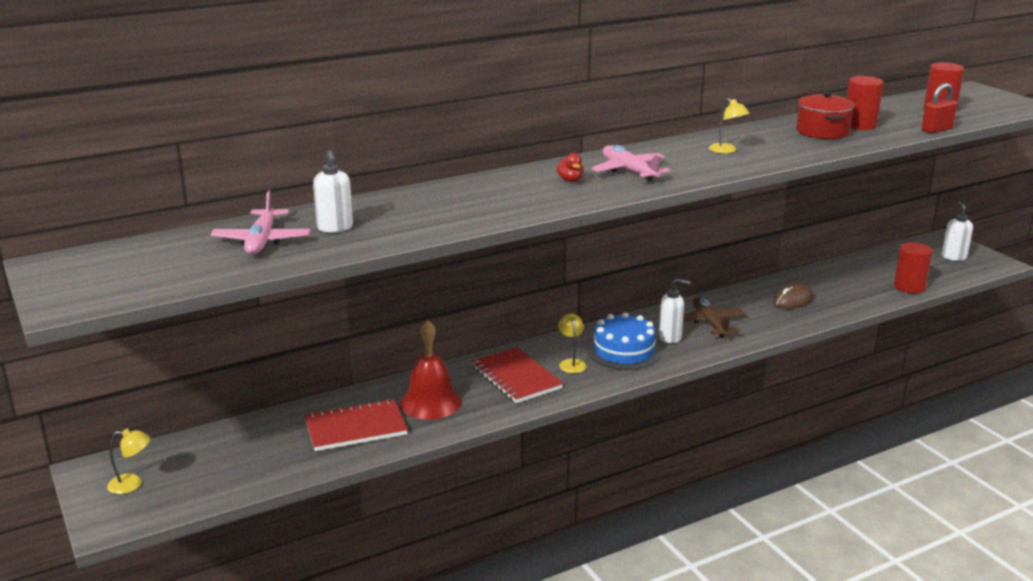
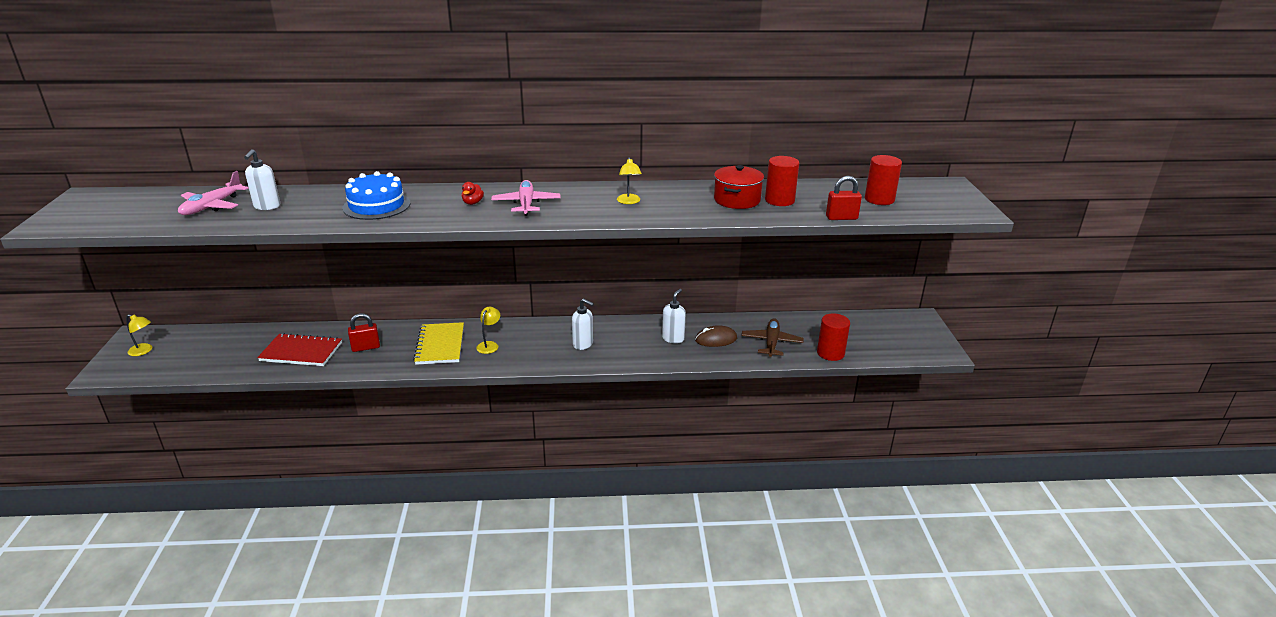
camera: 25 degrees right, 5 degrees up
(430, 402) = (366, 347): red bell -> red padlock
(516, 377) = (440, 345): red notebook -> yellow notebook
(624, 351) = (536, 346): blue cake -> blue cake (376, 205)
(709, 323) = (626, 341): brown plane -> brown plane (771, 343)
(954, 257) = (907, 336): white soap dispenser -> white soap dispenser (673, 338)

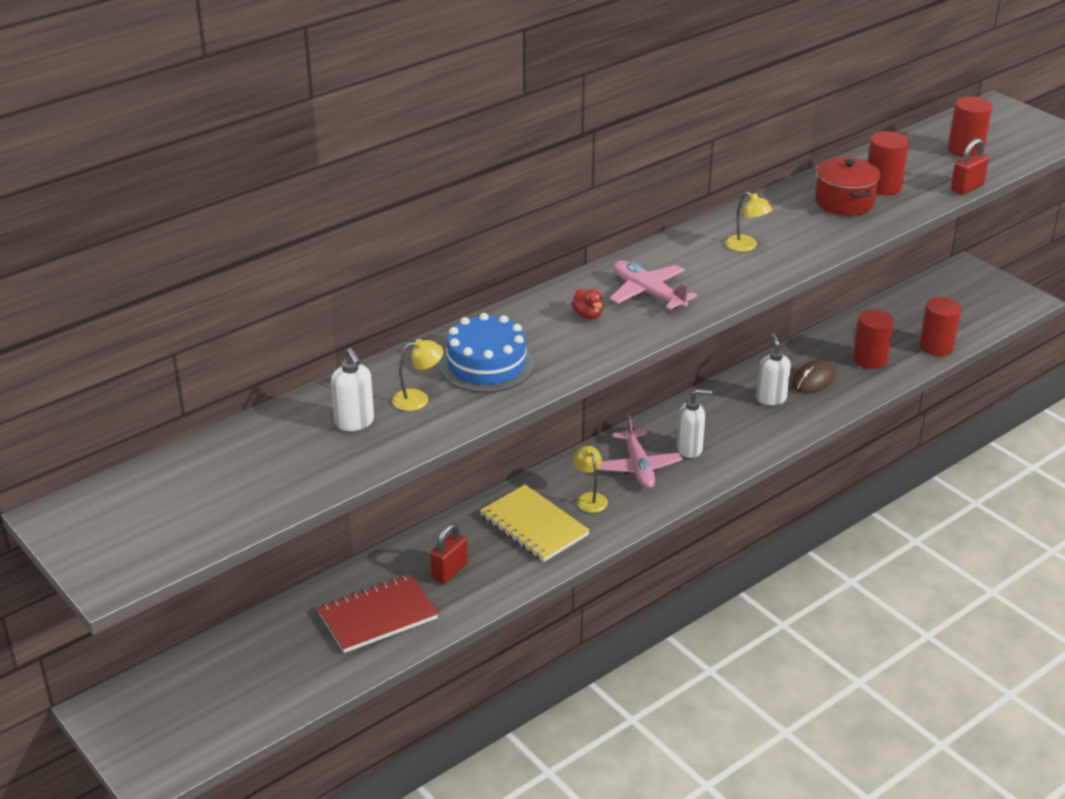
camera: 35 degrees left, 5 degrees up
(144, 351) = (157, 721): yellow lamp -> yellow lamp (418, 399)
(212, 206) = (282, 453): pink plane -> pink plane (638, 467)
(771, 343) = (870, 359): brown plane -> red cylinder

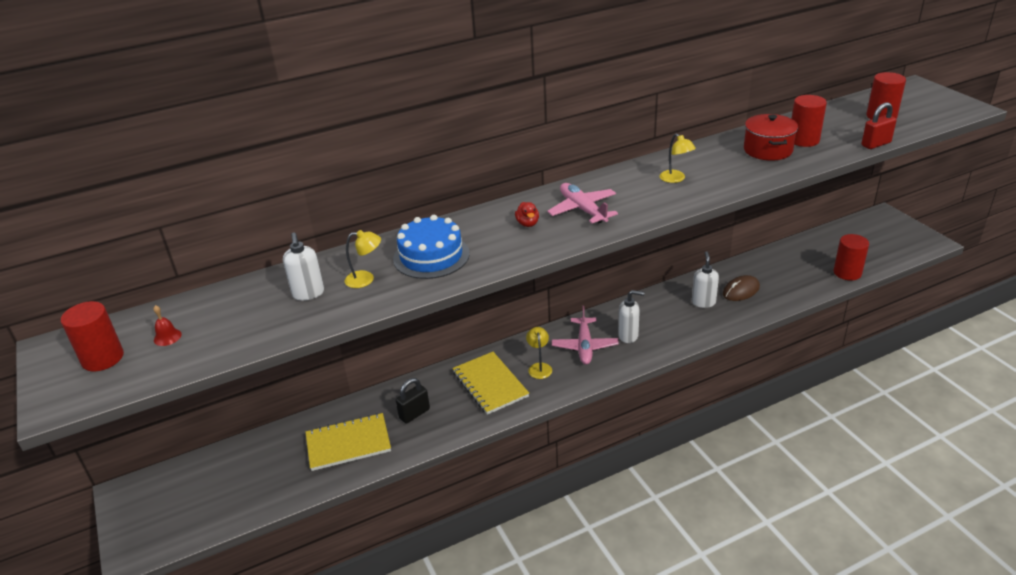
camera: 15 degrees right, 0 degrees up
(203, 489) = (167, 337): none -> red bell
(378, 616) = (348, 443): red notebook -> yellow notebook
(449, 571) = (414, 414): red padlock -> black padlock
(870, 359) = (790, 278): red cylinder -> red cylinder (103, 358)

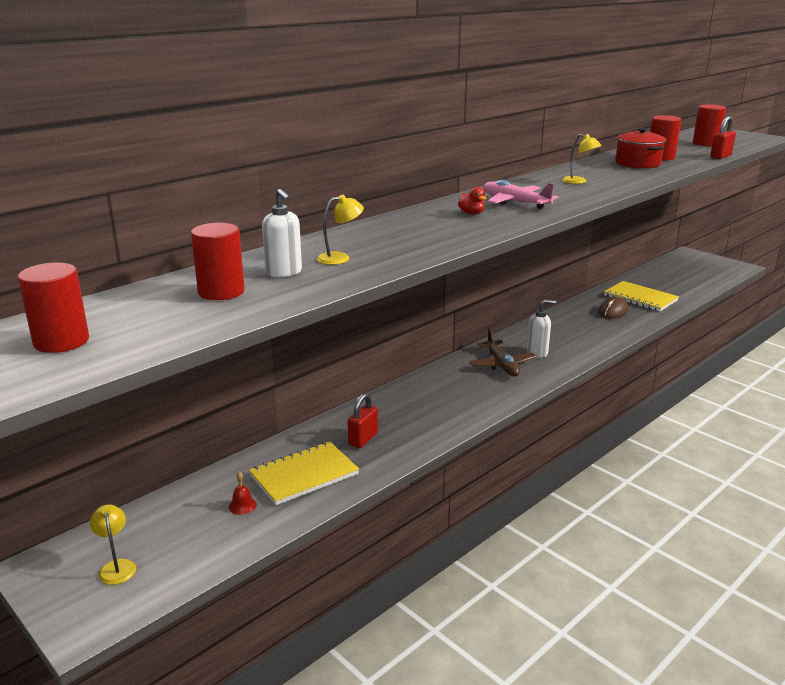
camera: 20 degrees left, 10 degrees down
(167, 337) = (136, 317): red bell -> red bell (242, 505)
(414, 414) = (363, 439): black padlock -> red padlock
(431, 256) = (395, 239): blue cake -> none
(490, 384) = (428, 405): yellow notebook -> yellow notebook (640, 298)
(539, 367) = (469, 385): yellow lamp -> yellow lamp (116, 566)
(584, 346) = (501, 365): pink plane -> brown plane
(703, 302) = (587, 322): white soap dispenser -> none
(847, 273) = (691, 291): red cylinder -> red cylinder (221, 292)

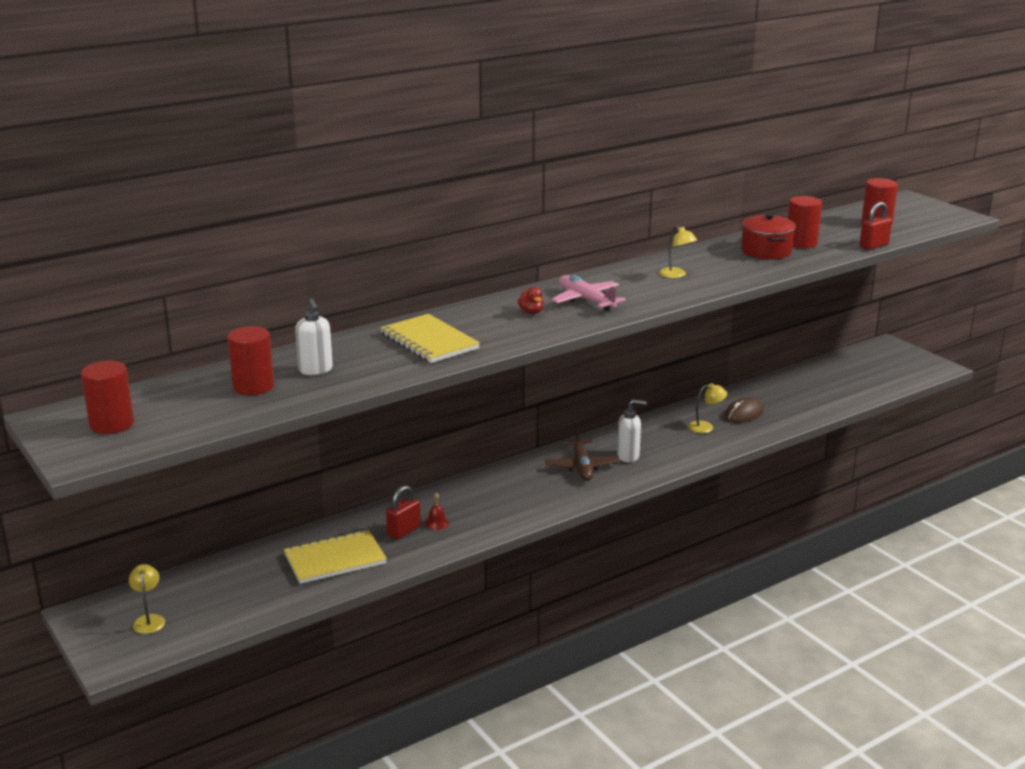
camera: 10 degrees right, 0 degrees up
(242, 505) = (270, 581): red bell -> red bell (437, 523)
(340, 258) = (373, 358): yellow lamp -> yellow lamp (706, 427)
(640, 298) = (786, 400): yellow notebook -> yellow notebook (429, 341)

